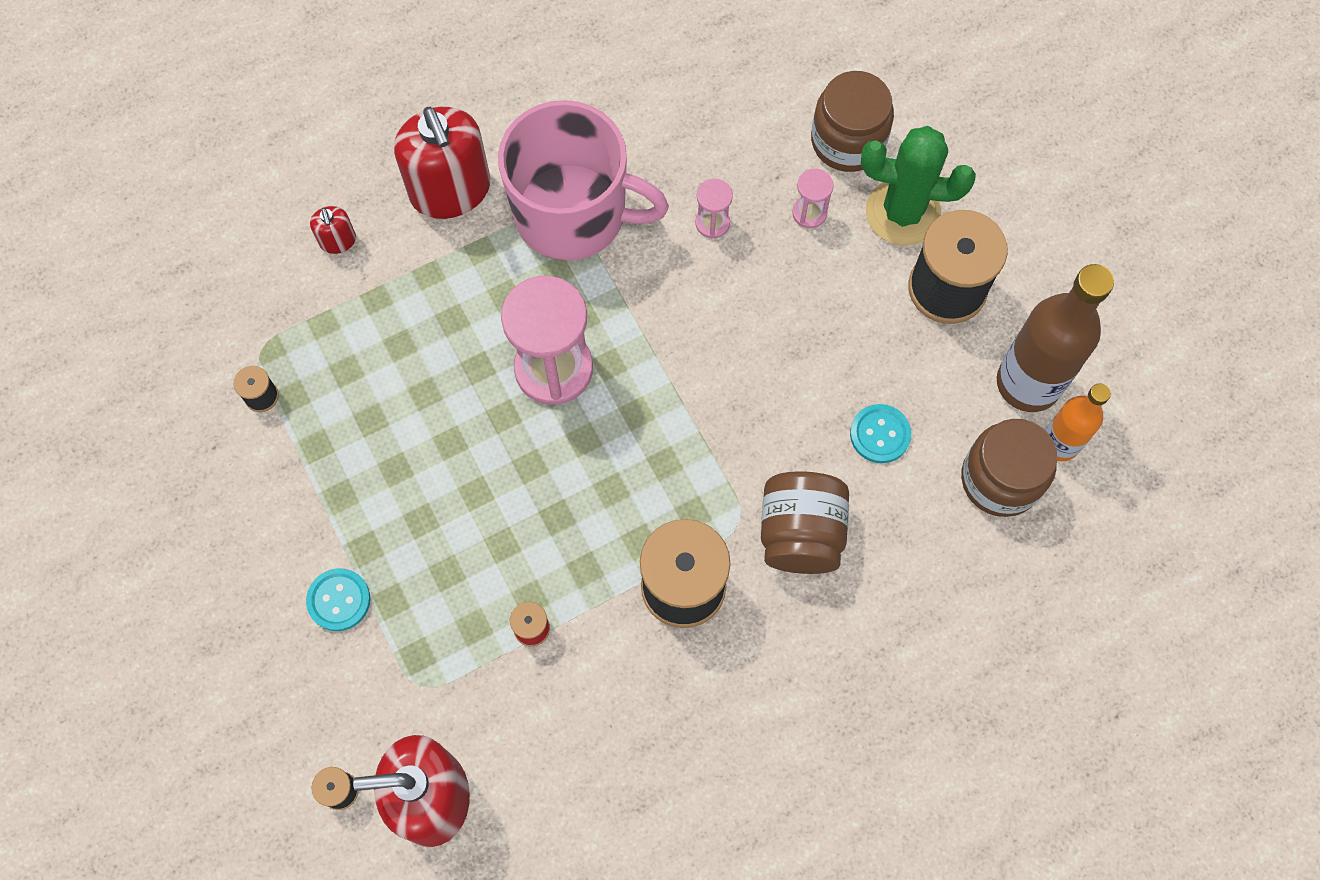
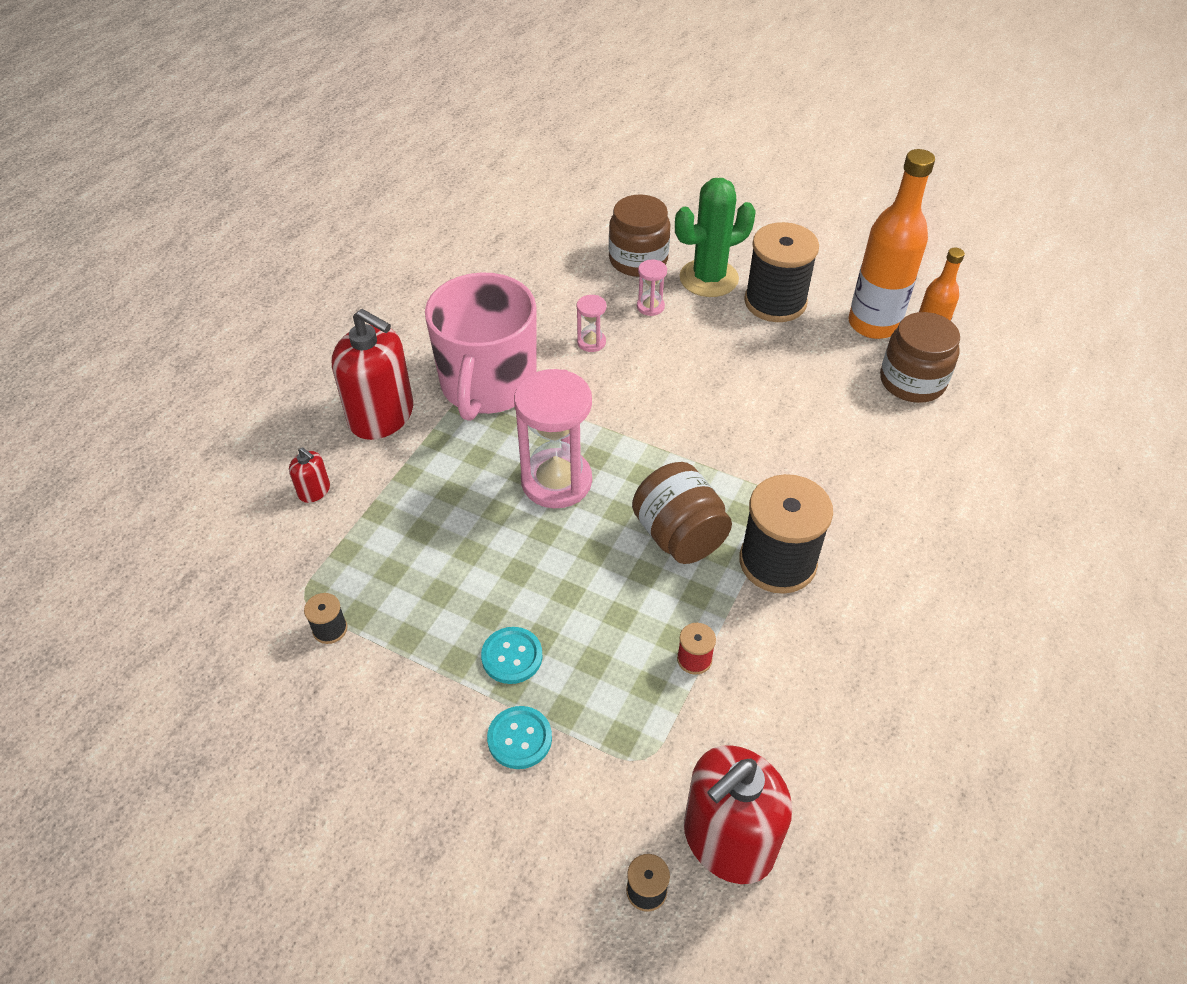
camera: 35 degrees left, 20 degrees down
(573, 214) = (488, 385): pink mug -> pink mug turned 120 degrees clockwise
(800, 533) = (823, 482): brown jar -> brown jar (679, 535)
(880, 434) = (815, 398): turquoise button -> turquoise button (512, 656)
(1028, 383) = (873, 324): brown bottle -> orange bottle

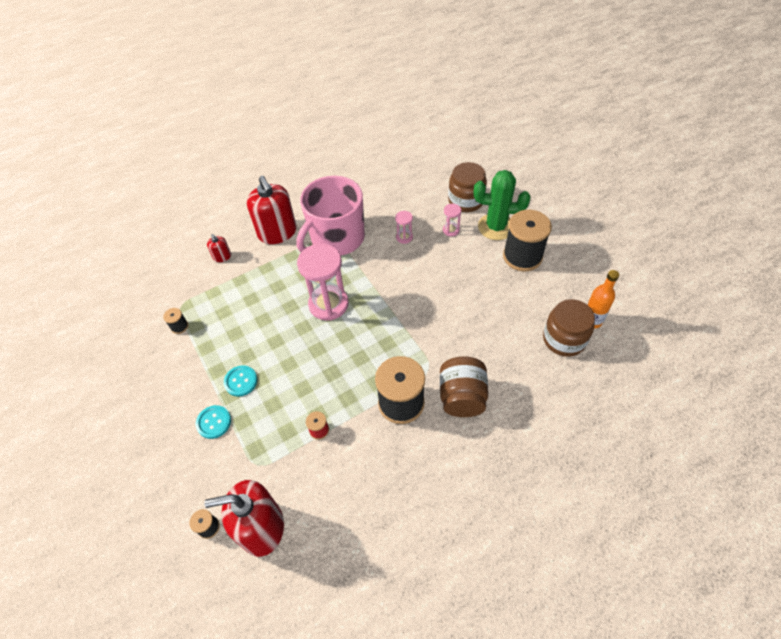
camera: 35 degrees right, 5 degrees up
(679, 535) = (363, 362): brown jar -> brown jar (462, 397)
(873, 324) = (570, 294): orange bottle -> none

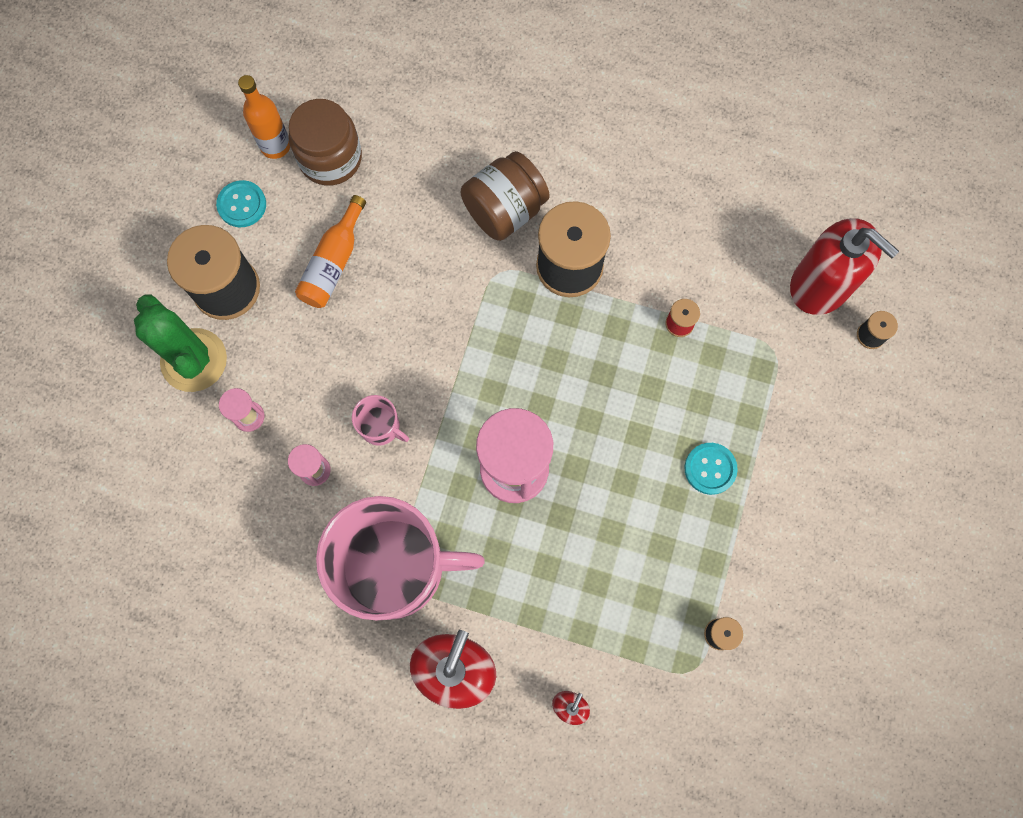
camera: 135 degrees left, 20 degrees up
(214, 422) = (780, 446): turquoise button -> turquoise button (242, 205)
(399, 270) = (380, 427): none -> pink mug
(466, 200) = (168, 441): brown jar -> none
(499, 303) = (333, 263): none -> orange bottle

